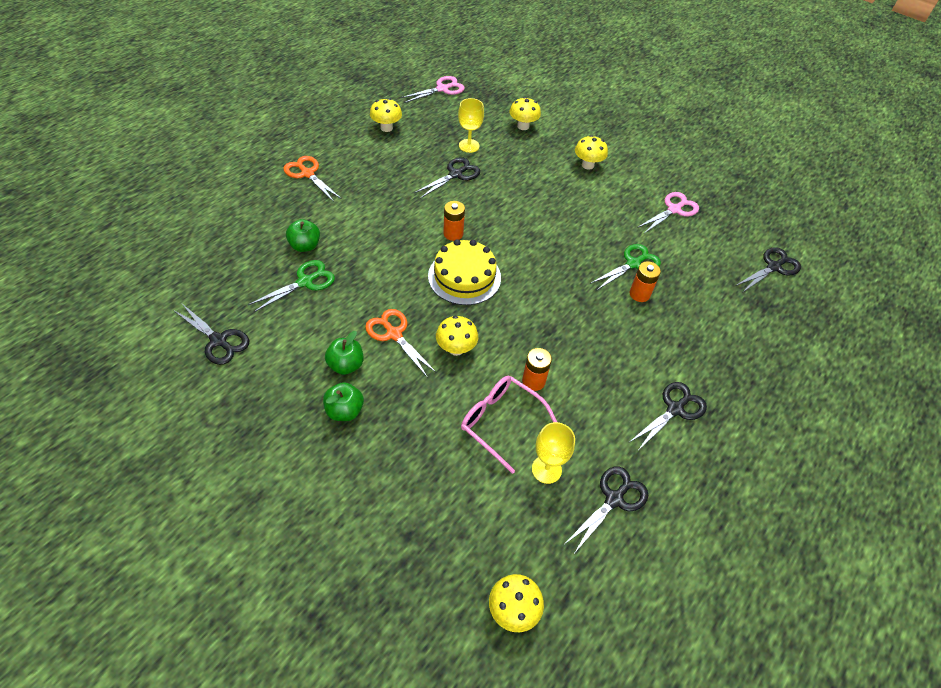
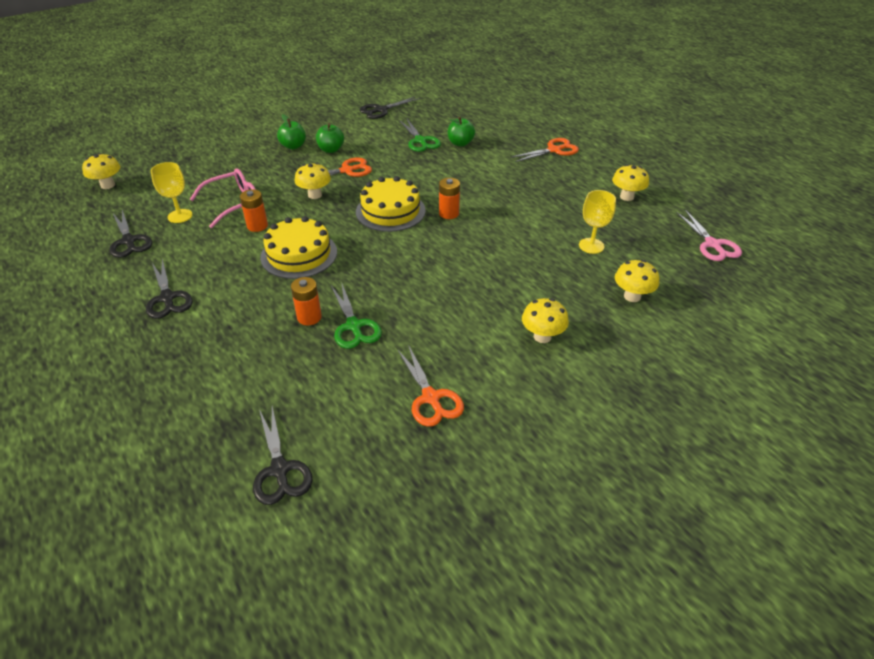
camera: 110 degrees right, 10 degrees down
(456, 174) = (540, 229): black scissors -> none
(564, 328) = (299, 254): none -> yellow cake
(674, 210) = (431, 398): pink scissors -> orange scissors

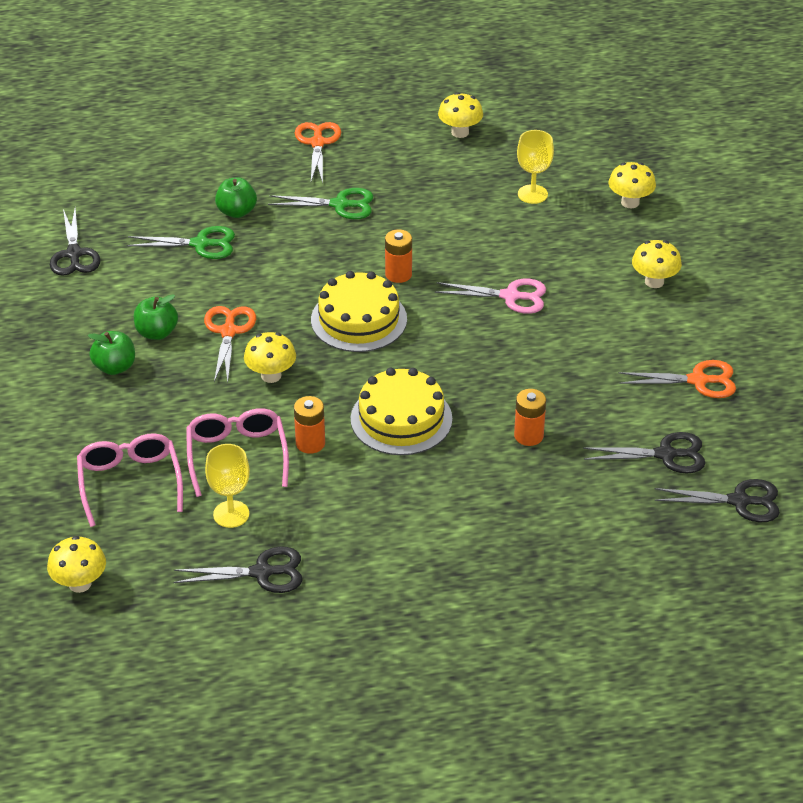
camera: 65 degrees left, 0 degrees up
(167, 298) = (420, 548): black scissors -> black scissors (666, 455)
(197, 177) = (130, 482): none -> pink glasses
(354, 326) = (563, 405): green scissors -> green scissors (340, 205)
(712, 244) = (583, 116): pink scissors -> pink scissors (510, 296)

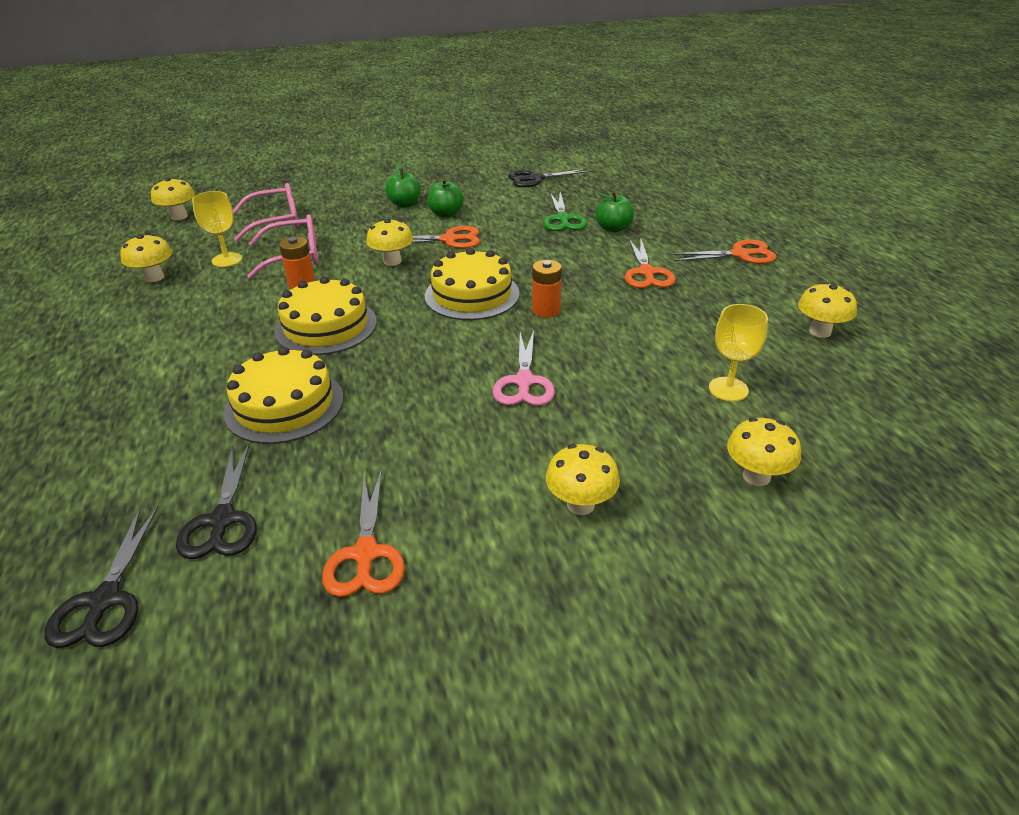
camera: 85 degrees right, 5 degrees down
(262, 573) = (154, 277): black scissors -> yellow mushroom
(340, 205) = (646, 273): green scissors -> orange scissors
(528, 436) = (284, 405): orange battery -> yellow cake

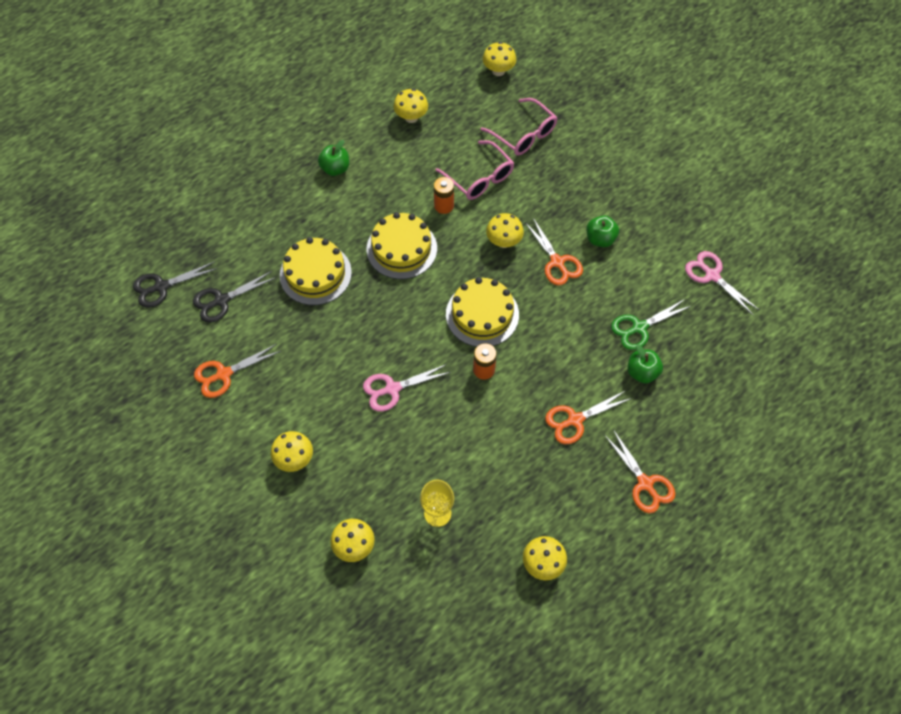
camera: 65 degrees right, 25 degrees up
(227, 260) = (453, 142): yellow goblet -> none
(405, 204) = (601, 202): green apple -> green apple (335, 169)
(535, 179) = (712, 275): black scissors -> pink scissors

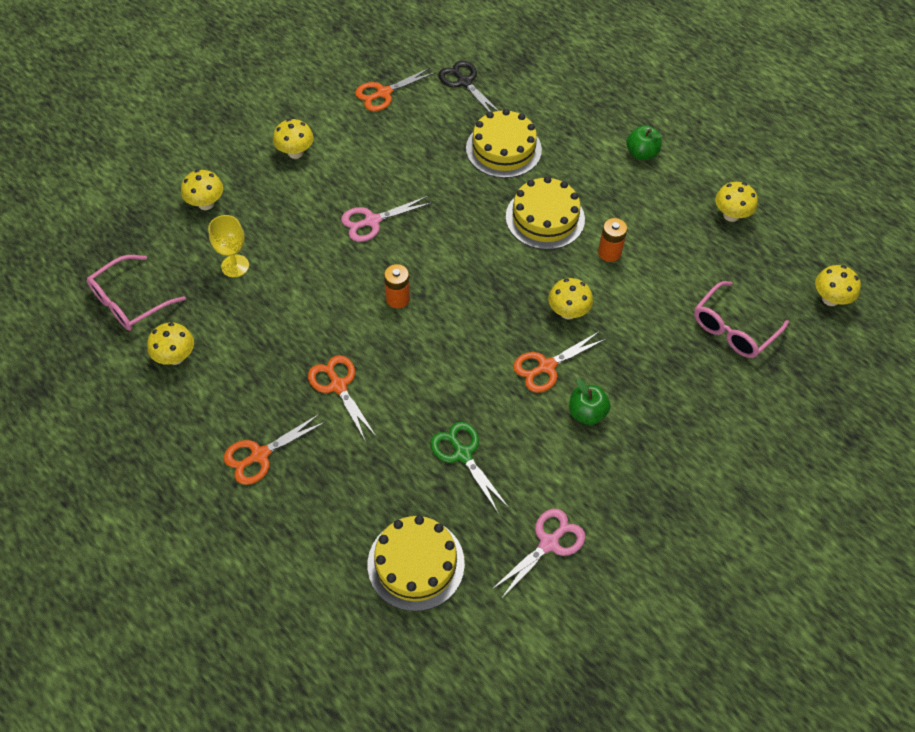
camera: 85 degrees right, 5 degrees down
(161, 287) = (475, 39): black scissors -> none
(224, 374) = (383, 93): orange scissors -> orange scissors turned 90 degrees counterclockwise
(392, 389) = (372, 221): pink scissors -> pink scissors turned 90 degrees counterclockwise
(479, 178) = (656, 285): pink glasses -> pink glasses (130, 301)
(482, 314) = (467, 294): yellow cake -> yellow cake (416, 563)
(642, 372) = (401, 455): green apple -> none

